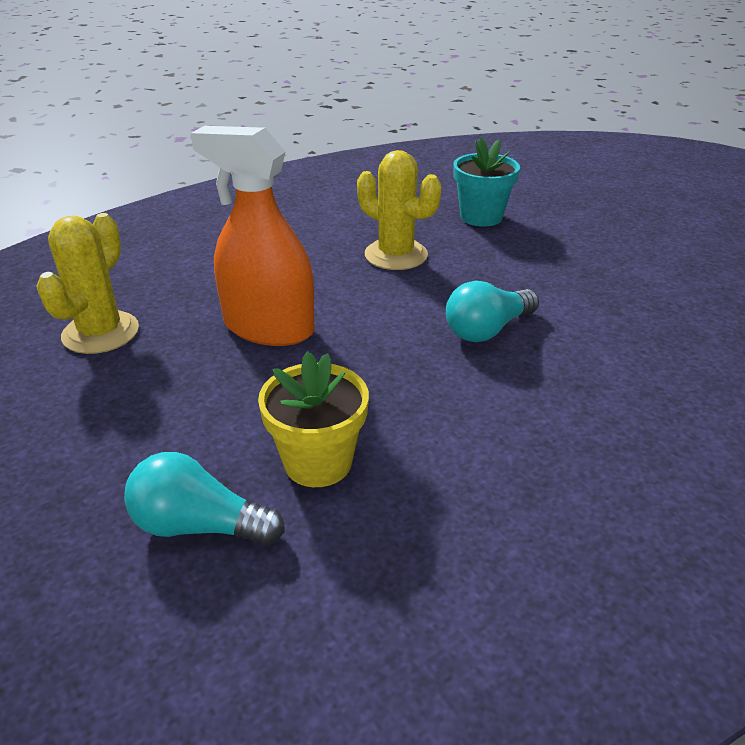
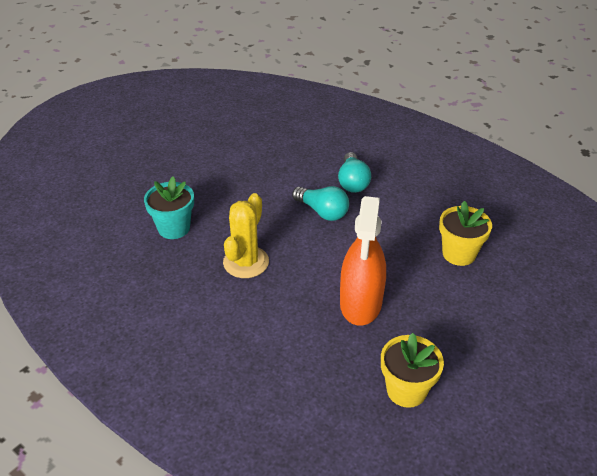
camera: 105 degrees left, 5 degrees up
(101, 333) = (406, 390): yellow cactus -> yellow flower pot
(199, 525) = (518, 281): turquoise light bulb -> turquoise light bulb (352, 182)

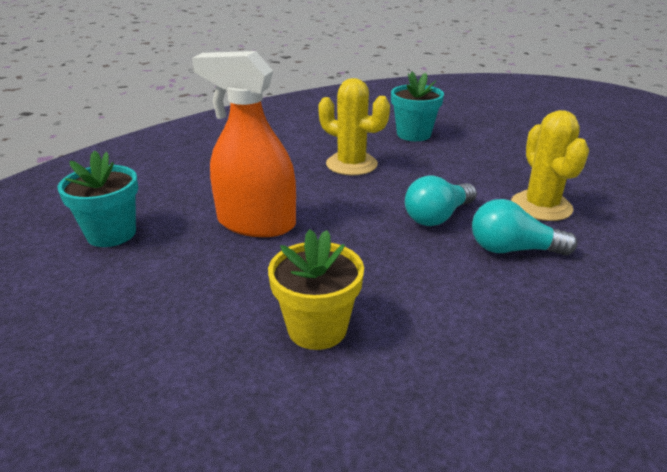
camera: 100 degrees right, 10 degrees down
(295, 167) = (541, 206): none -> yellow cactus
(406, 390) = (111, 234): yellow flower pot -> turquoise flower pot

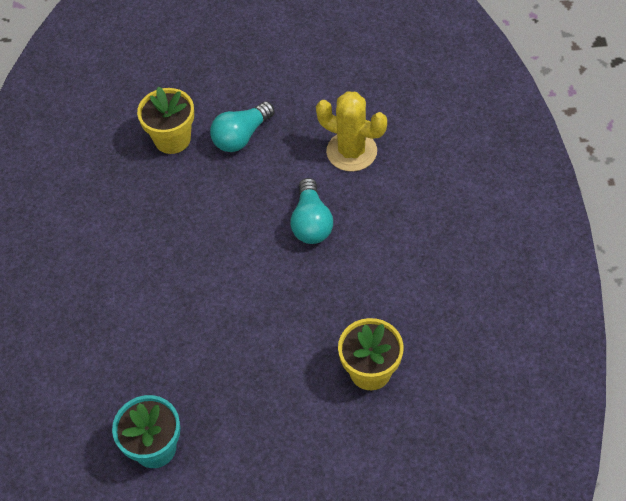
camera: 50 degrees left, 25 degrees up
(256, 223) = (222, 342): orange spray bottle -> none
(351, 164) = (185, 222): yellow cactus -> none
(413, 134) = (172, 139): turquoise flower pot -> yellow flower pot
(512, 249) = (382, 211): turquoise light bulb -> turquoise light bulb (241, 136)

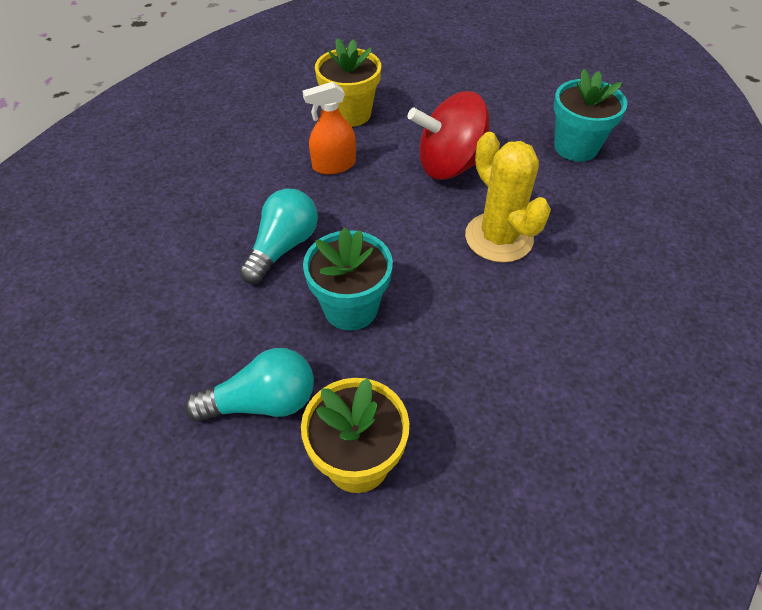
camera: 150 degrees left, 5 degrees down
(235, 209) = (350, 308): none -> turquoise flower pot
(247, 362) = (450, 165): none -> red spinning top
(336, 308) = (334, 165): none -> orange spray bottle
(351, 151) = (160, 298): yellow cactus -> yellow cactus (499, 238)

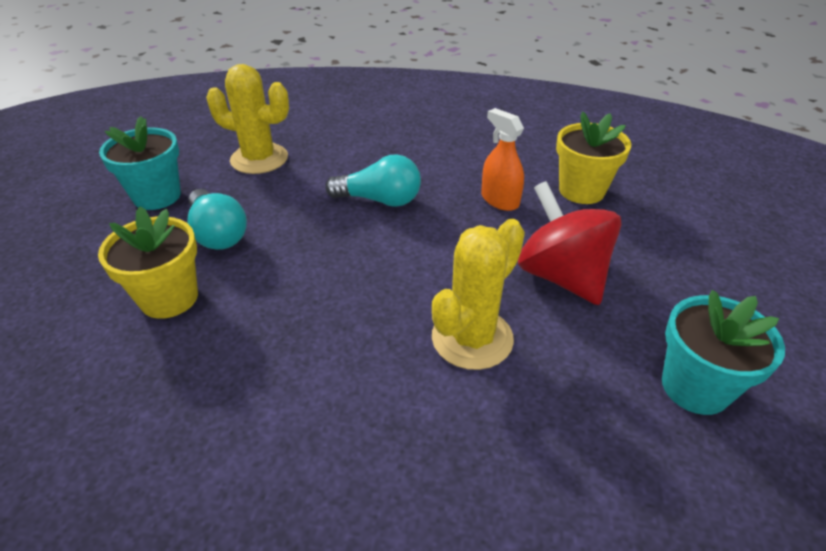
camera: 70 degrees right, 10 degrees down
(124, 339) = (259, 159): none -> yellow cactus
(350, 308) = (327, 254): turquoise flower pot -> turquoise flower pot (157, 196)

